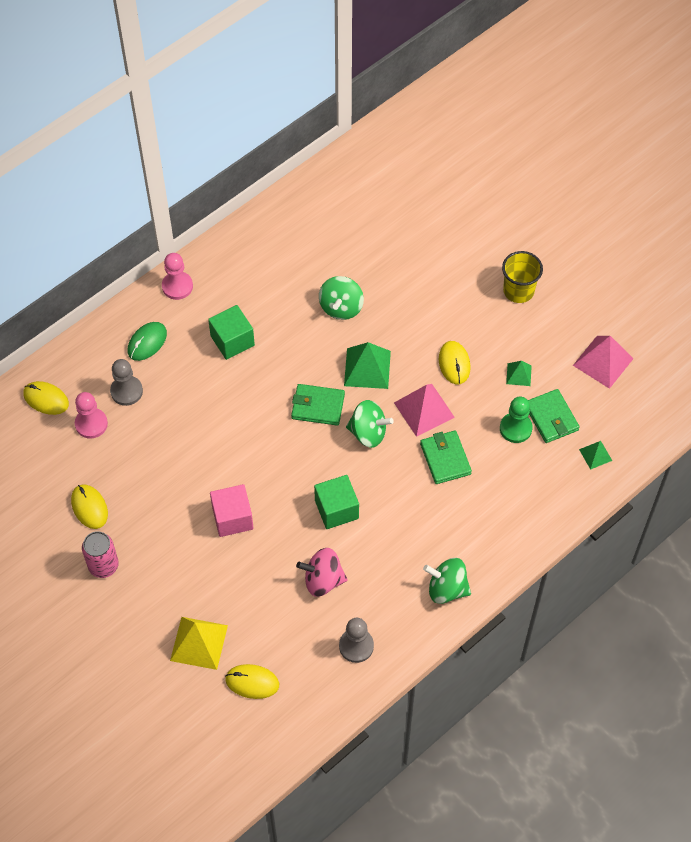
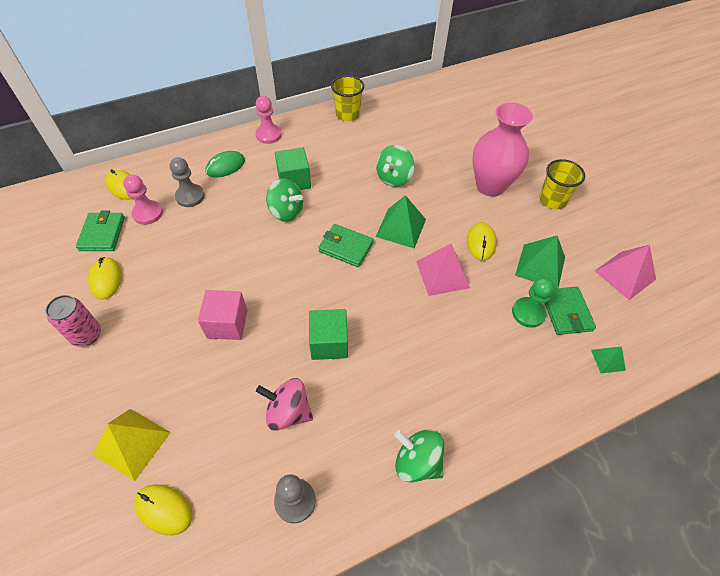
camera: 15 degrees right, 5 degrees down
(259, 231) = (347, 114): none -> yellow cup
(368, 433) = (384, 281): green spinning top -> green spinning top (286, 212)
(445, 459) = (451, 323): green wallet -> green wallet (102, 234)
(449, 290) = (490, 186): none -> pink vase
(518, 374) = (540, 266): green pyramid -> green pyramid, size x1.83

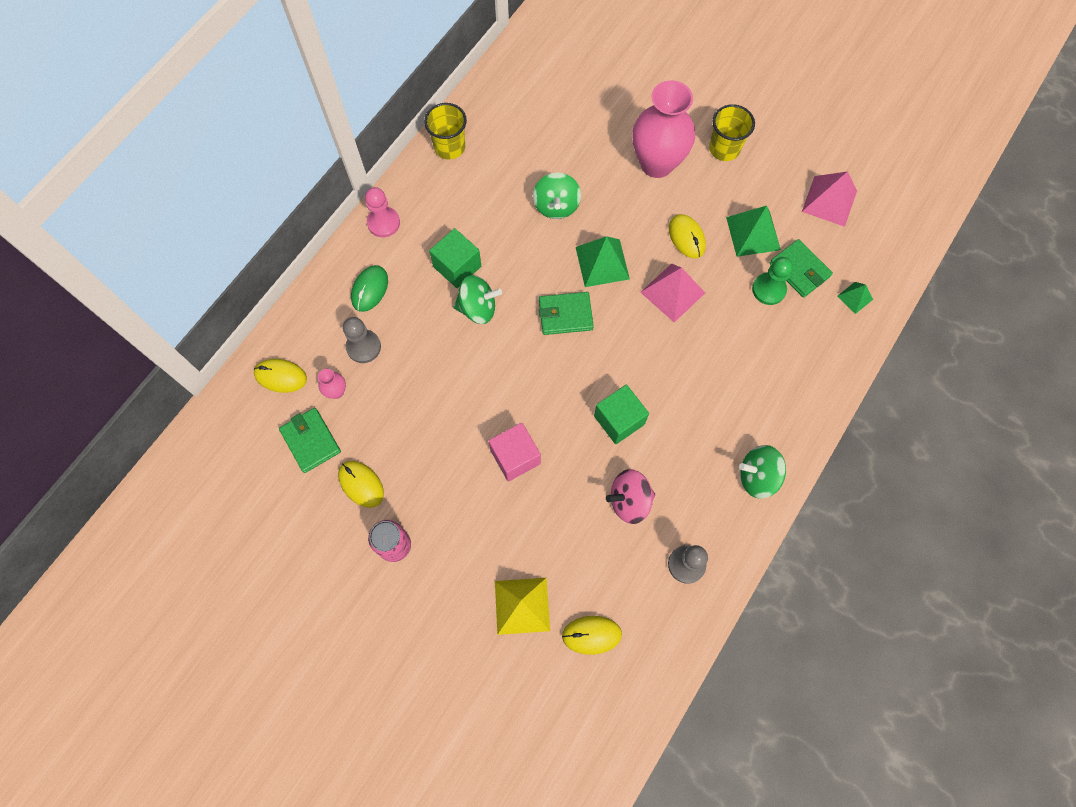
camera: 30 degrees left, 15 degrees up
(148, 213) = (336, 391): pink pawn -> pink vase

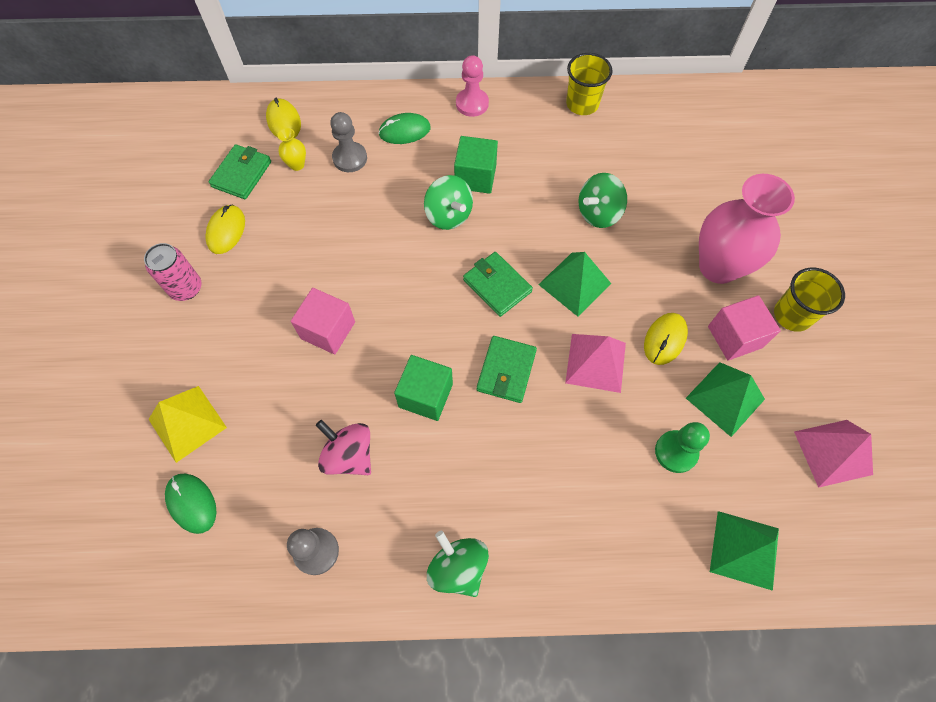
camera: 55 degrees right, 5 degrees down
(336, 391) = (297, 165): pink vase -> yellow vase
(591, 635) = (192, 503): yellow mouse -> green mouse
(715, 194) = (735, 337): none -> pink cube
(799, 270) = (725, 470): green wallet -> green wallet (506, 371)
(855, 297) = (744, 550): green pyramid -> green pyramid, size x1.83

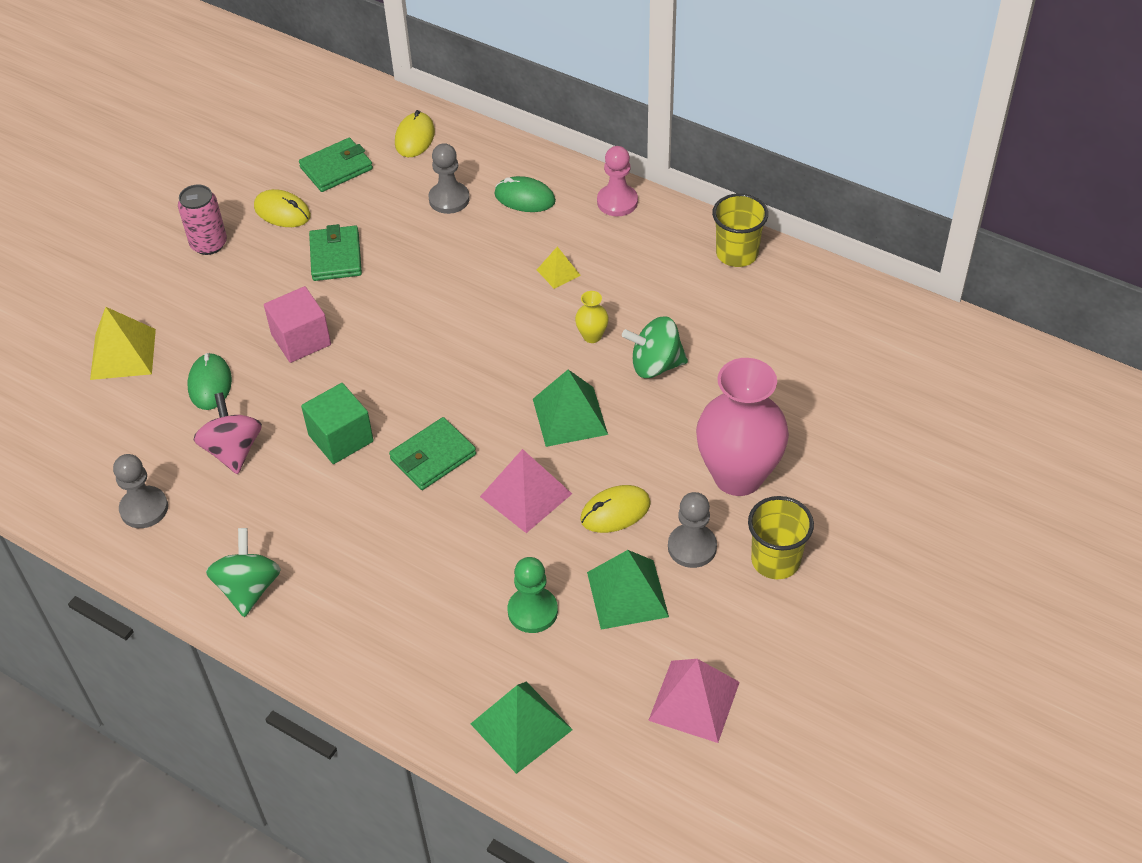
camera: 35 degrees right, 15 degrees down
(192, 503) = (77, 417): green mouse -> green mouse (210, 384)
(226, 231) = (282, 212): yellow mouse -> yellow mouse turned 75 degrees clockwise
(297, 165) = (394, 182): yellow vase -> yellow vase (592, 336)
(448, 215) = (500, 295): green spinning top -> none
(475, 177) = (558, 272): green cube -> yellow pyramid
(497, 286) = (491, 380): green wallet -> green wallet (336, 256)
(735, 337) = (692, 547): pink cube -> grey pawn

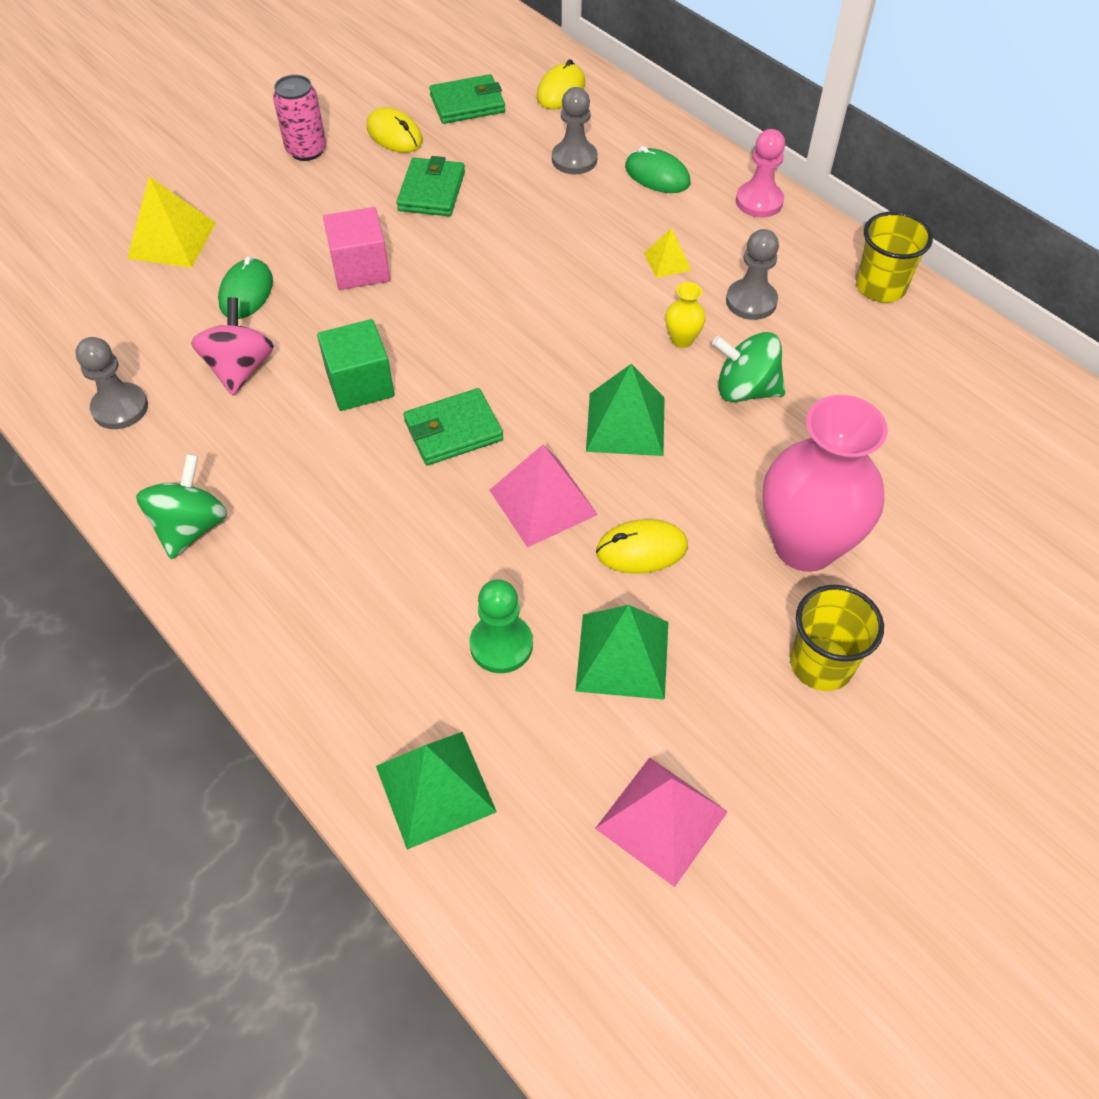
camera: 15 degrees right, 5 degrees up
(692, 547) = (721, 618): grey pawn -> grey pawn (751, 301)

